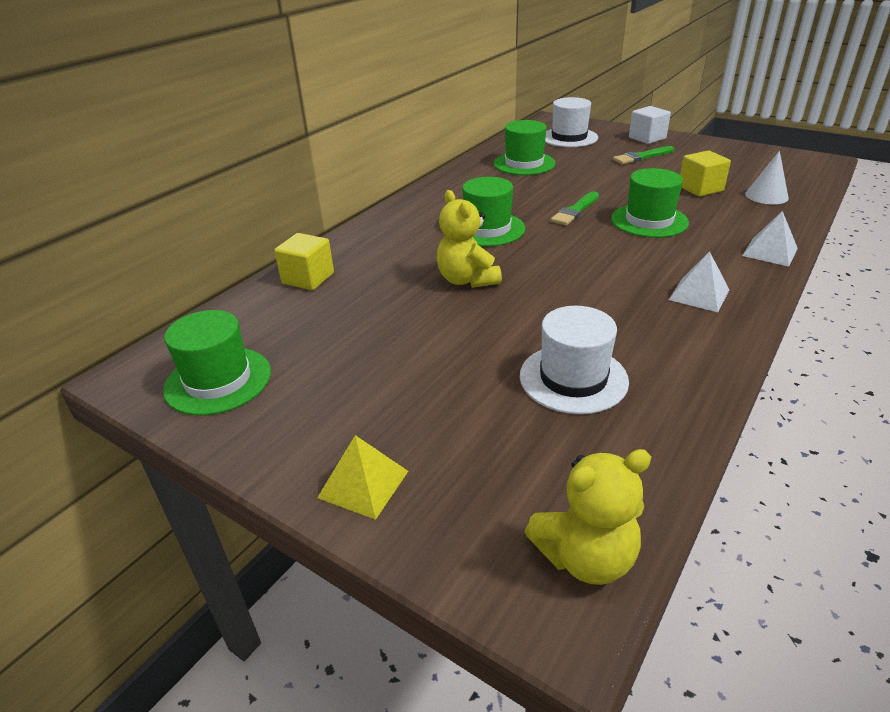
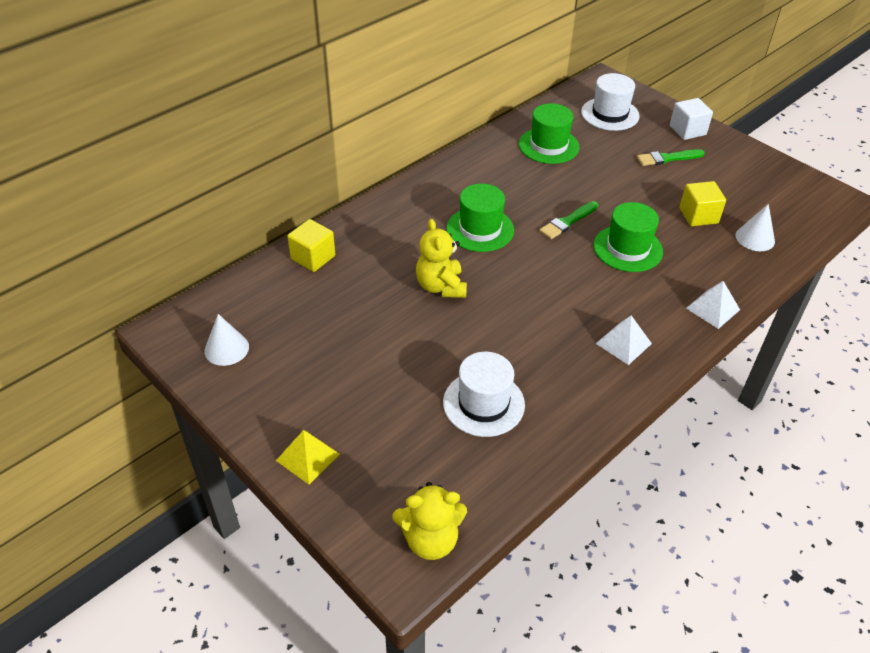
camera: 10 degrees right, 10 degrees up
(218, 380) = (226, 348): green hat -> white cone

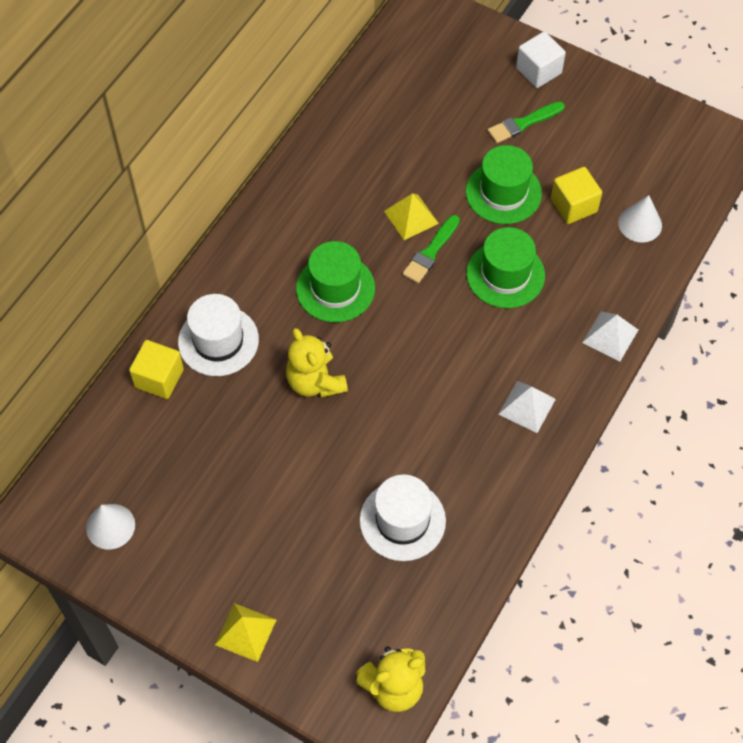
camera: 15 degrees left, 15 degrees up
(548, 146) = (381, 136): green hat -> green hat (503, 192)
(557, 197) = (411, 217): none -> yellow pyramid
(610, 114) = (441, 64): white hat -> white hat (218, 341)

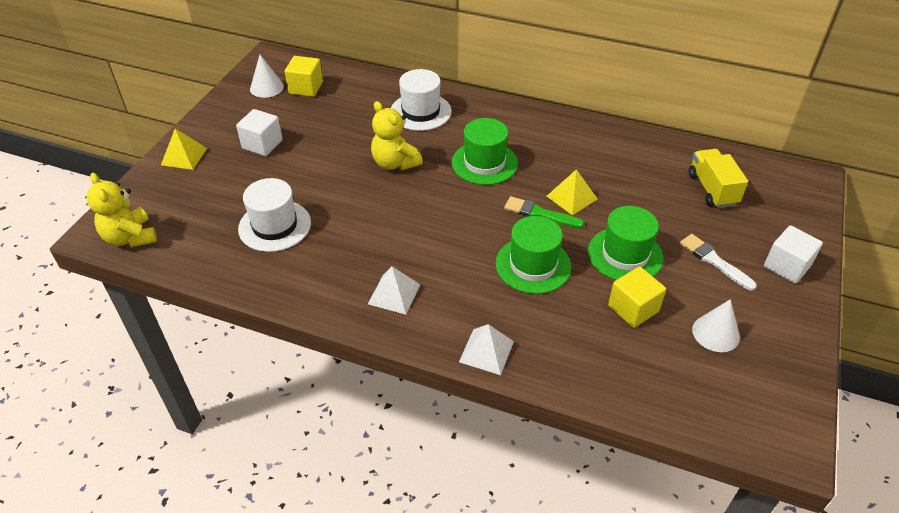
camera: 80 degrees right, 15 degrees down
(159, 378) = (383, 90): yellow cube -> yellow cube (306, 88)
(242, 533) = (262, 144): none -> white cube
(315, 382) = (395, 163): yellow teddy bear -> yellow teddy bear turned 90 degrees counterclockwise
(423, 91) = (712, 189): none -> yellow truck
(523, 123) = (714, 261): green brush -> white brush
(640, 224) = (634, 366): white cone -> white cone (715, 333)

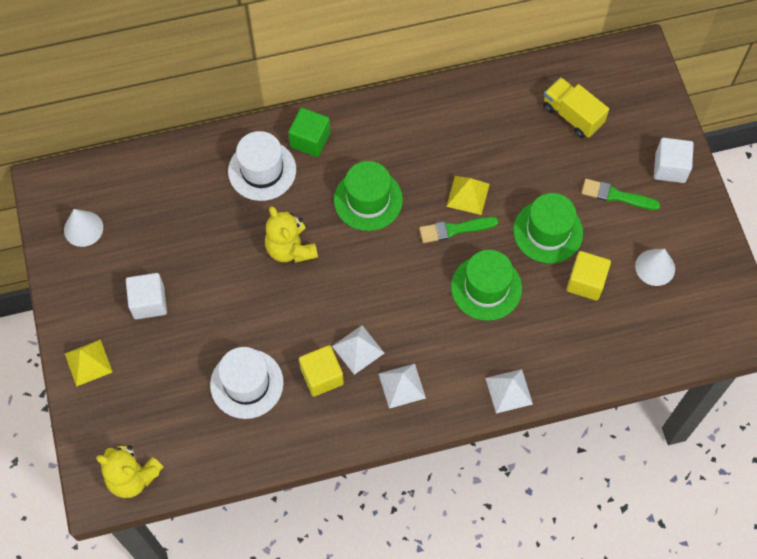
camera: 35 degrees left, 20 degrees up
(306, 88) = (123, 205): yellow cube -> yellow cube (322, 376)
(382, 250) = (358, 349): none -> white pyramid
(395, 163) = (290, 249): yellow teddy bear -> yellow teddy bear turned 45 degrees clockwise
(473, 111) = (310, 140): none -> green cube
(714, 261) = (616, 195): white brush -> green brush

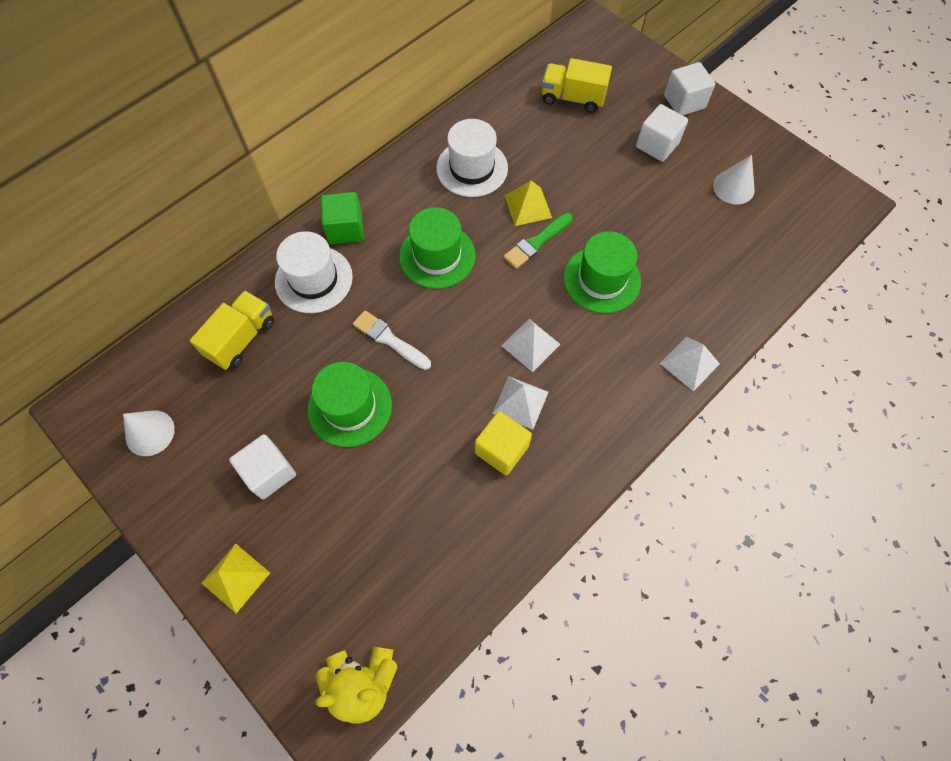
camera: 30 degrees left, 0 degrees up
(183, 190) = (241, 339): none -> yellow truck
(246, 383) = (428, 501): white hat -> white hat (472, 168)
(290, 249) = (389, 339): yellow teddy bear -> white brush
(402, 385) = (586, 414): white pyramid -> white pyramid (530, 345)
(548, 231) = (621, 203): green hat -> green hat (350, 407)
(586, 282) = (685, 229): yellow cube -> none
(616, 195) = (657, 145): green brush -> white cube

